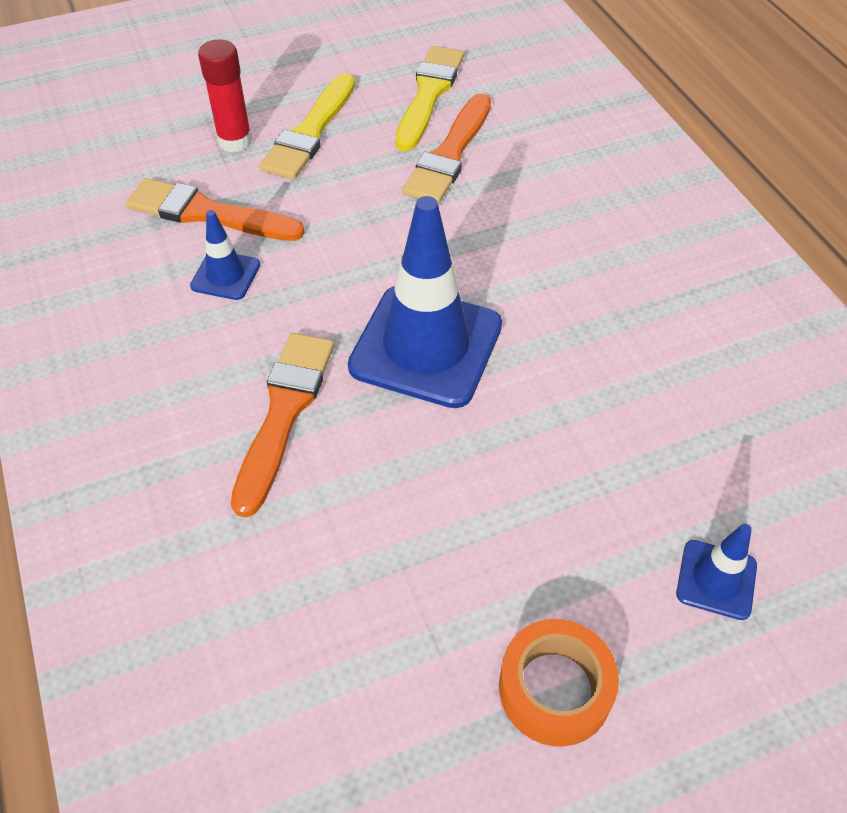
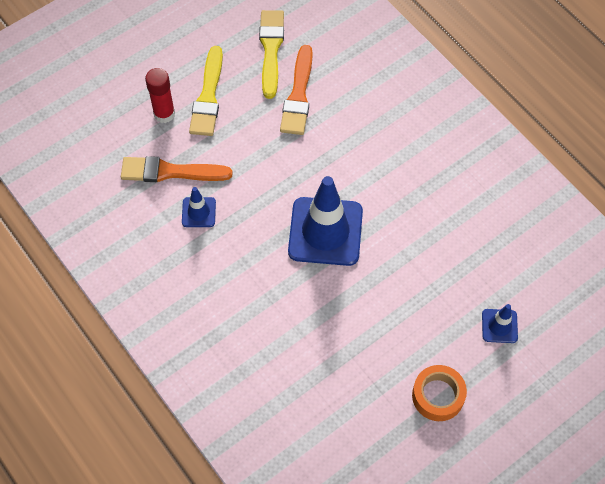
camera: 15 degrees left, 10 degrees up
(284, 412) = (264, 289): orange brush -> none

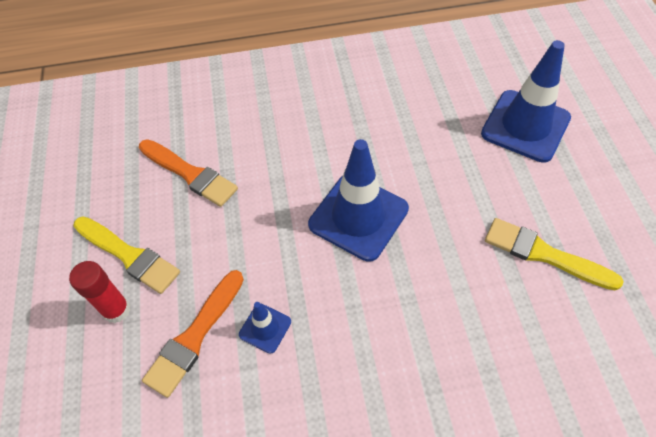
camera: 60 degrees left, 5 degrees down
(271, 49) = (120, 175): yellow brush -> yellow brush (544, 254)
(438, 396) = (580, 200): orange tape -> none
(499, 326) = (525, 126): blue traffic cone -> blue traffic cone, size x2.11

